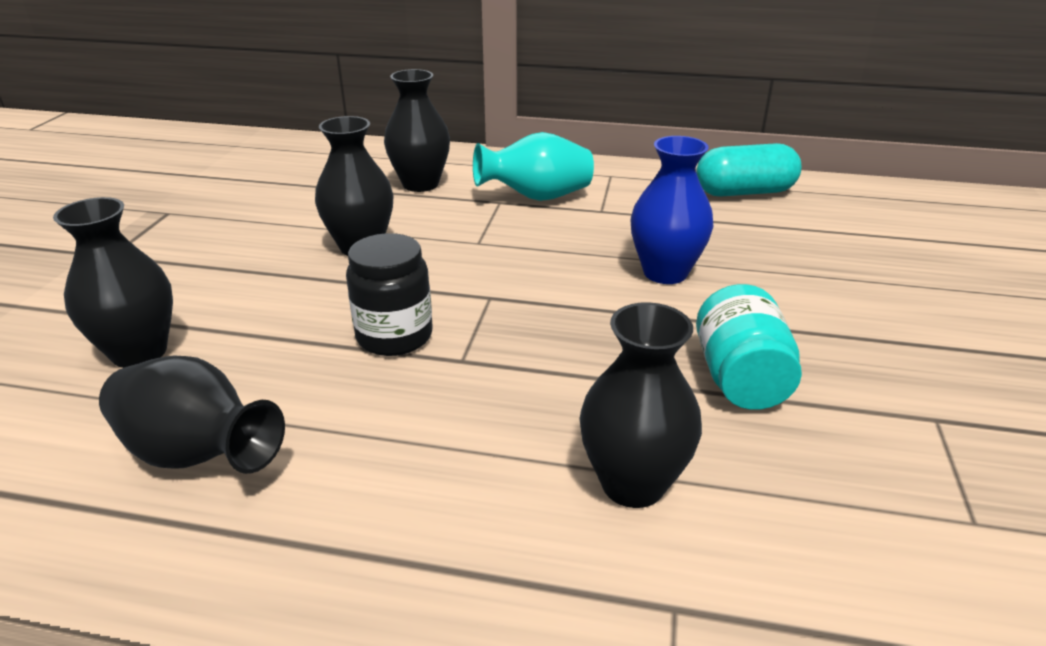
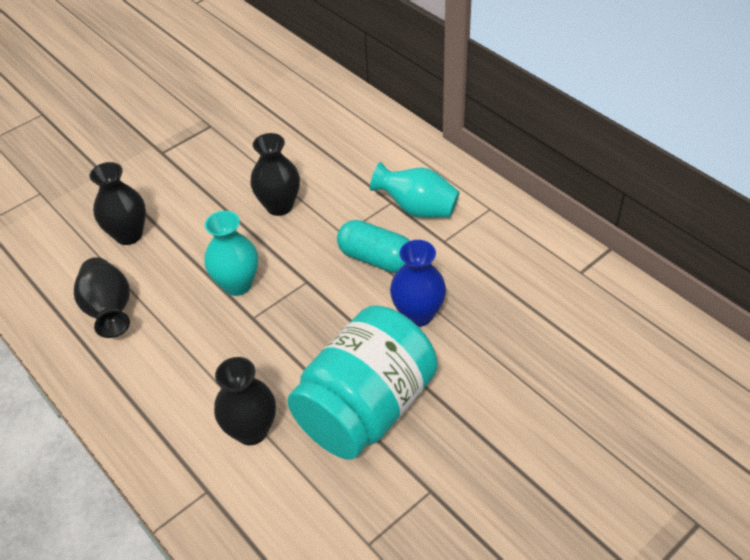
camera: 40 degrees right, 15 degrees up
(394, 336) = (237, 284): black jar -> turquoise vase
(420, 184) = (361, 162): black vase -> none
(740, 379) = (366, 408): turquoise jar -> turquoise jar, size x1.92
(744, 192) = (560, 271): turquoise capsule -> turquoise capsule (376, 259)

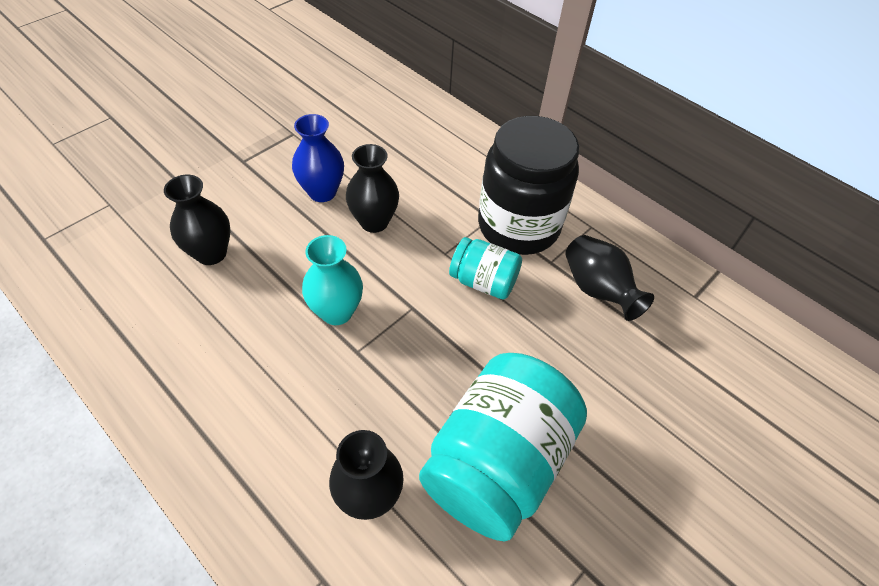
camera: 10 degrees left, 5 degrees up
(110, 310) = (193, 344): black vase -> black vase (597, 290)
(376, 259) = (483, 281): turquoise capsule -> turquoise jar
(417, 209) = (518, 226): turquoise vase -> black jar
(418, 314) = (537, 346): blue vase -> blue vase (322, 192)

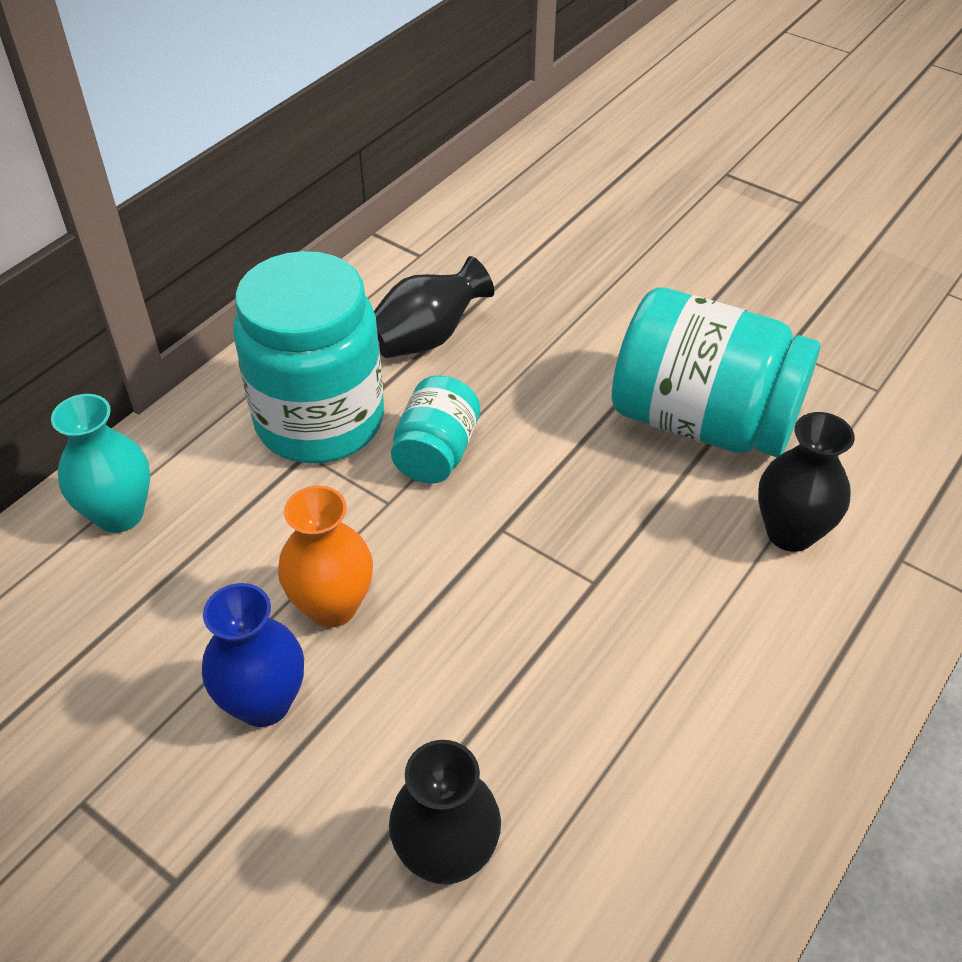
camera: 95 degrees left, 5 degrees down
(337, 312) = (532, 622): turquoise vase -> turquoise vase (119, 514)
(374, 222) = (332, 606): black vase -> orange vase
(518, 226) = (320, 421): black jar -> turquoise jar

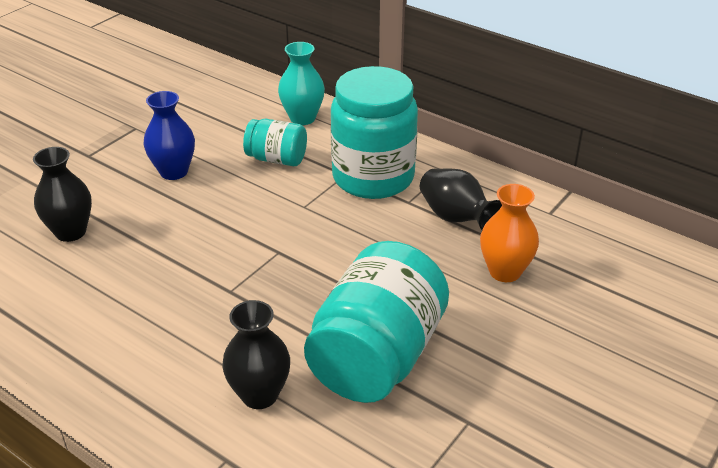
camera: 90 degrees right, 10 degrees down
(332, 606) = (230, 189): orange vase -> orange vase (505, 271)
(436, 452) = (345, 224): turquoise jar -> turquoise jar (277, 159)

